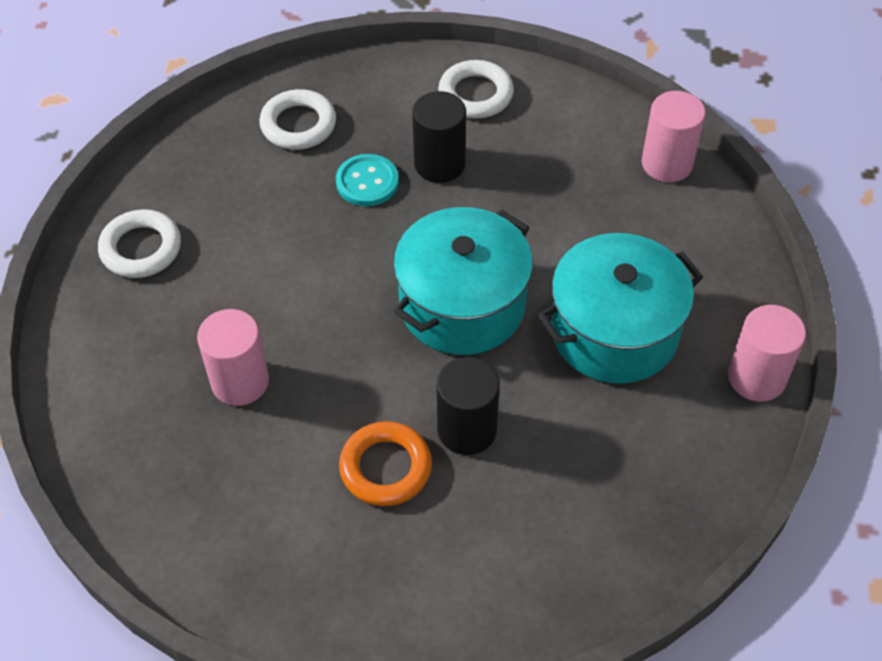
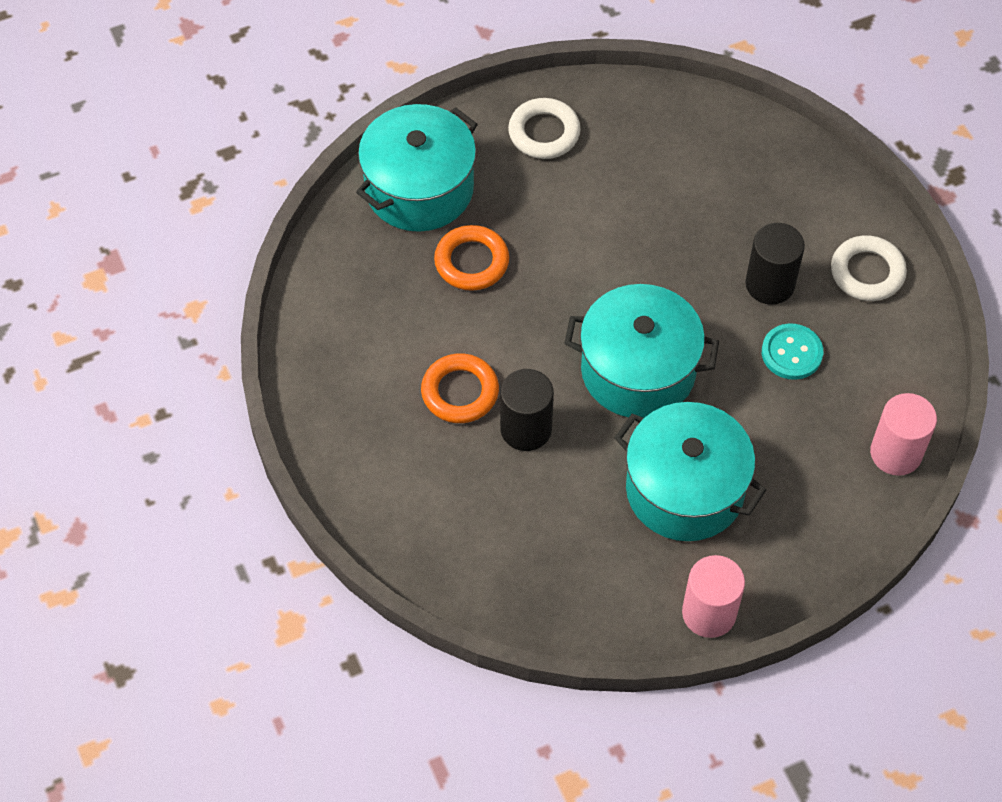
camera: 60 degrees right, 5 degrees up
(116, 385) = (419, 188): none -> turquoise pot
(240, 381) = (471, 262): pink cylinder -> orange ring
(298, 125) = (738, 165): white ring -> none
(367, 182) = (713, 243): turquoise button -> turquoise button (791, 353)

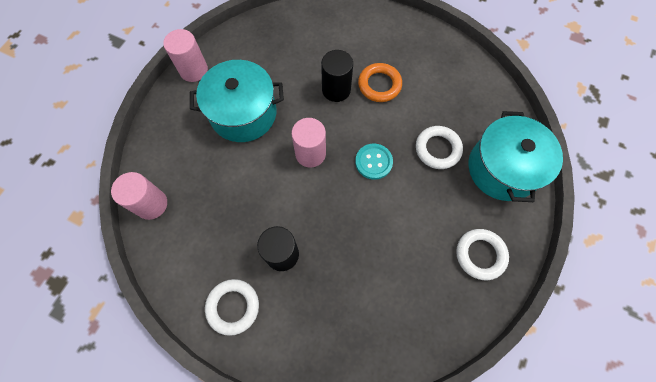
camera: 140 degrees right, 10 degrees up
(471, 262) = (437, 149): orange ring -> white ring
(638, 370) = (310, 153): turquoise pot -> pink cylinder
(791, 353) = (241, 221): turquoise button -> turquoise button (373, 162)

